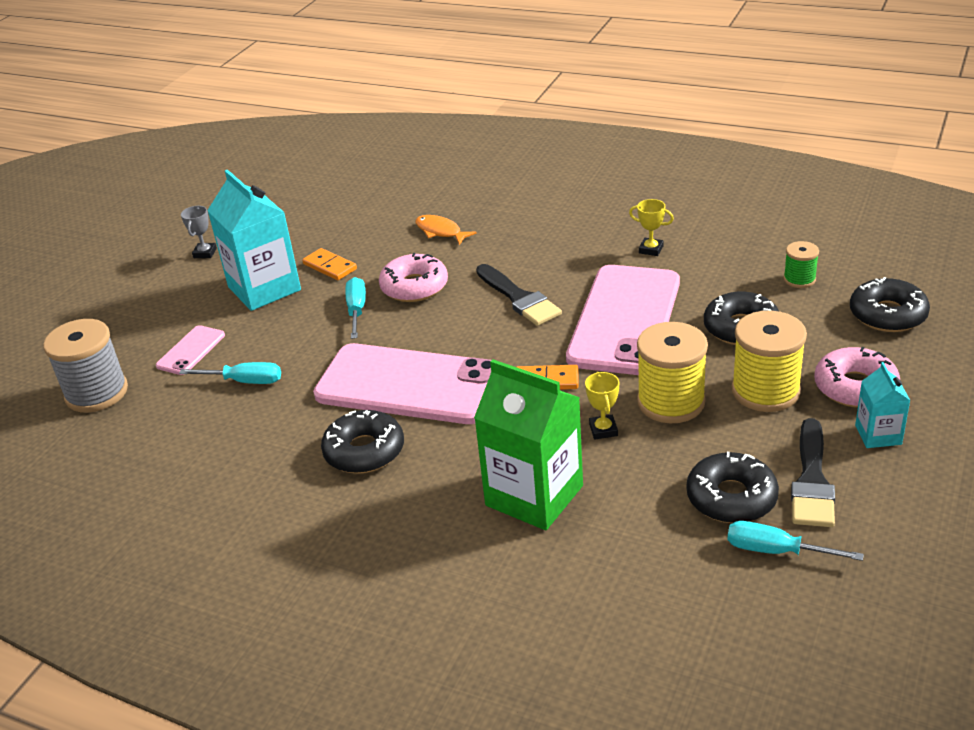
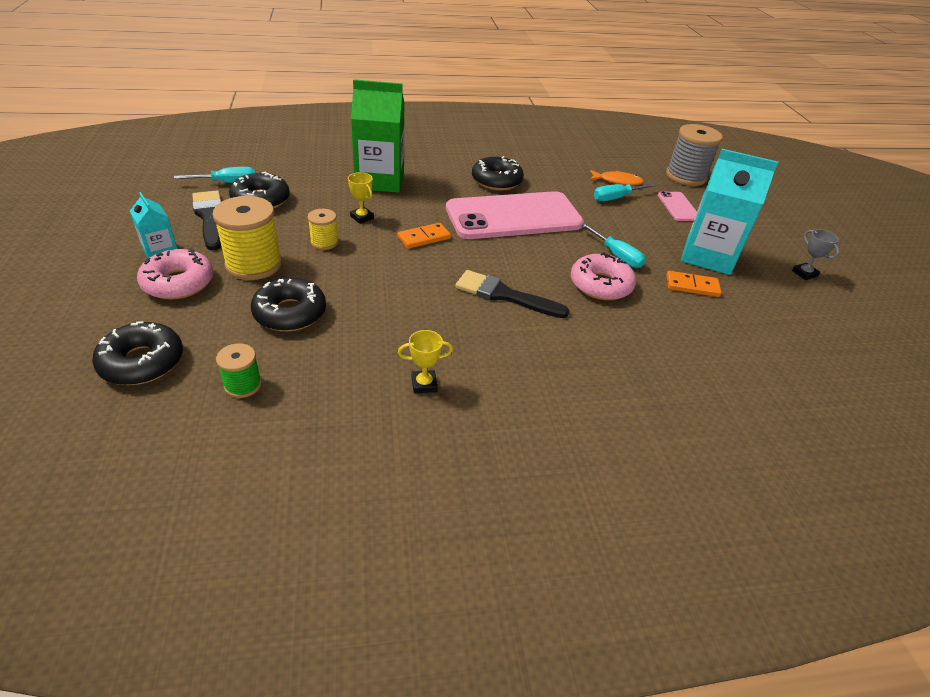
camera: 140 degrees right, 5 degrees up
(441, 231) = (654, 349): orange fish -> orange fish (617, 181)
(625, 320) = (398, 297): pink phone -> none
(671, 402) = (324, 242): yellow spool -> yellow spool, size x0.53

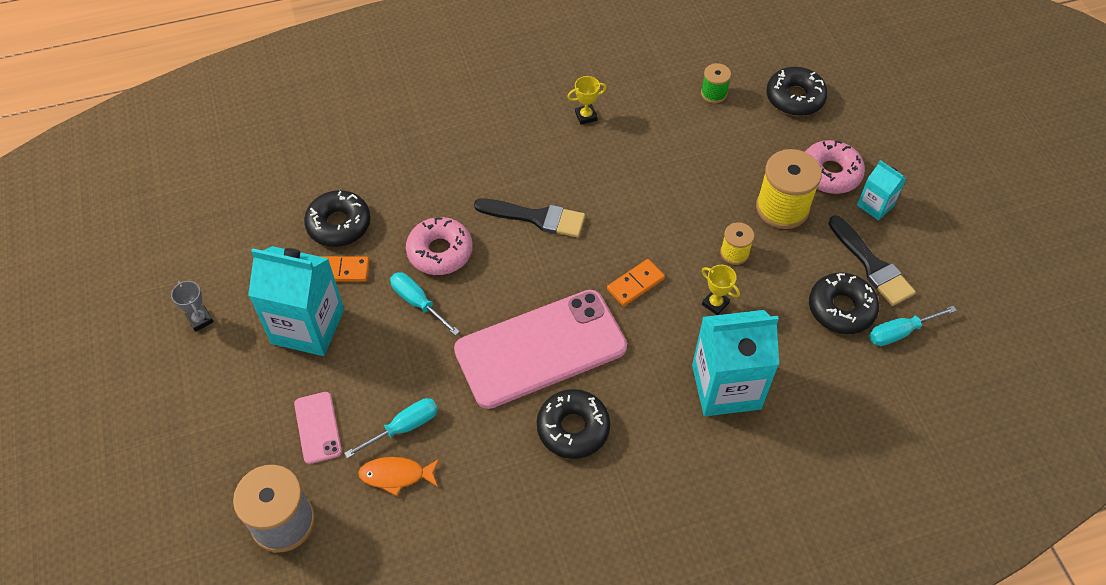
camera: 175 degrees right, 15 degrees up
(290, 313) = (717, 160): black donut -> black donut (339, 224)
(380, 180) = (726, 387): green carton -> turquoise carton

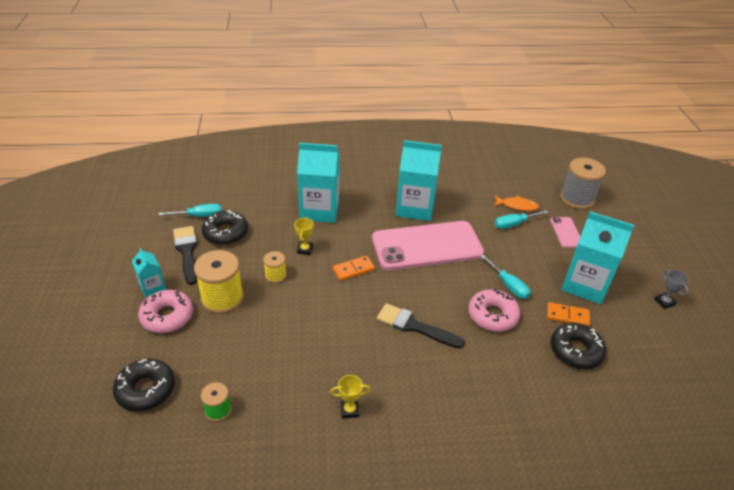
camera: 170 degrees left, 15 degrees down
(573, 428) = (415, 208): black donut -> turquoise carton
(715, 303) = (305, 249): yellow trophy -> yellow trophy turned 45 degrees clockwise

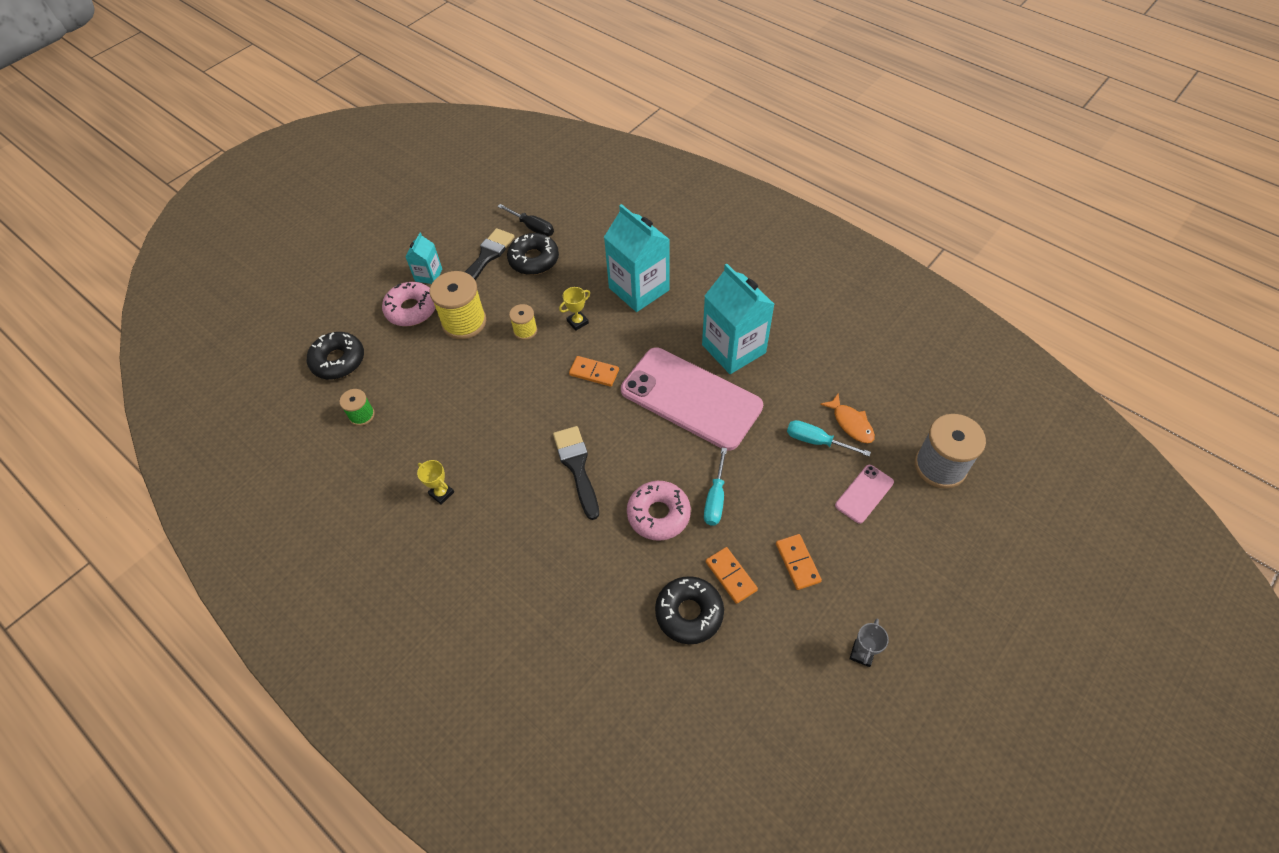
camera: 50 degrees right, 15 degrees up
(199, 216) = (532, 227): turquoise screwdriver -> black screwdriver
(585, 285) = (797, 562): turquoise carton -> orange domino

